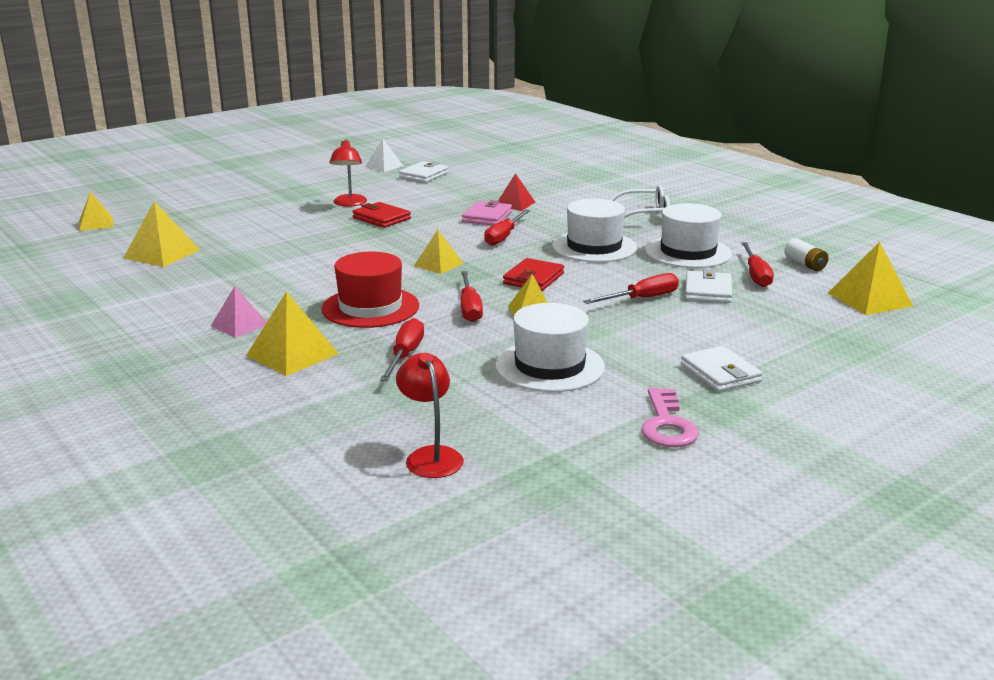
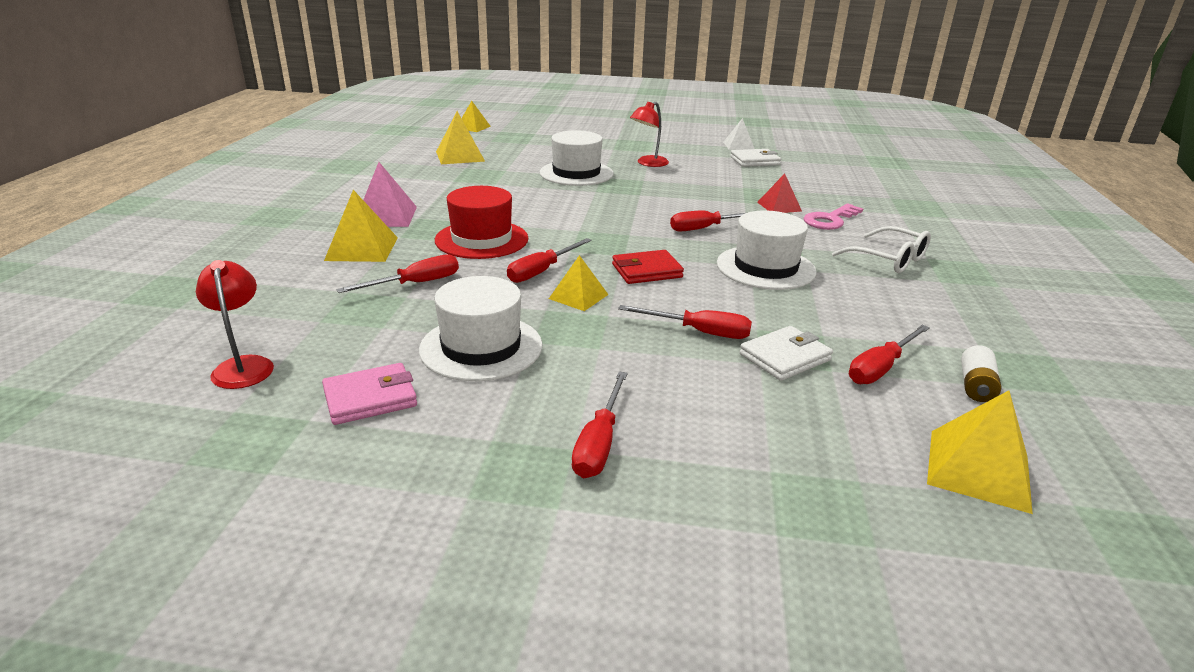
camera: 45 degrees right, 5 degrees up
(239, 325) = (386, 216): pink pyramid -> pink pyramid, size x1.52
(381, 218) = (645, 181): red wallet -> none
(430, 456) = (243, 365): red lamp -> red lamp turned 45 degrees counterclockwise
(438, 264) = (602, 229): yellow pyramid -> none
(487, 217) = (729, 208): pink wallet -> pink wallet (370, 398)
(667, 425) = (434, 458): pink key -> pink key (830, 220)
(688, 252) = (853, 311): white hat -> white hat (576, 173)
(720, 373) = (599, 443): white wallet -> red screwdriver

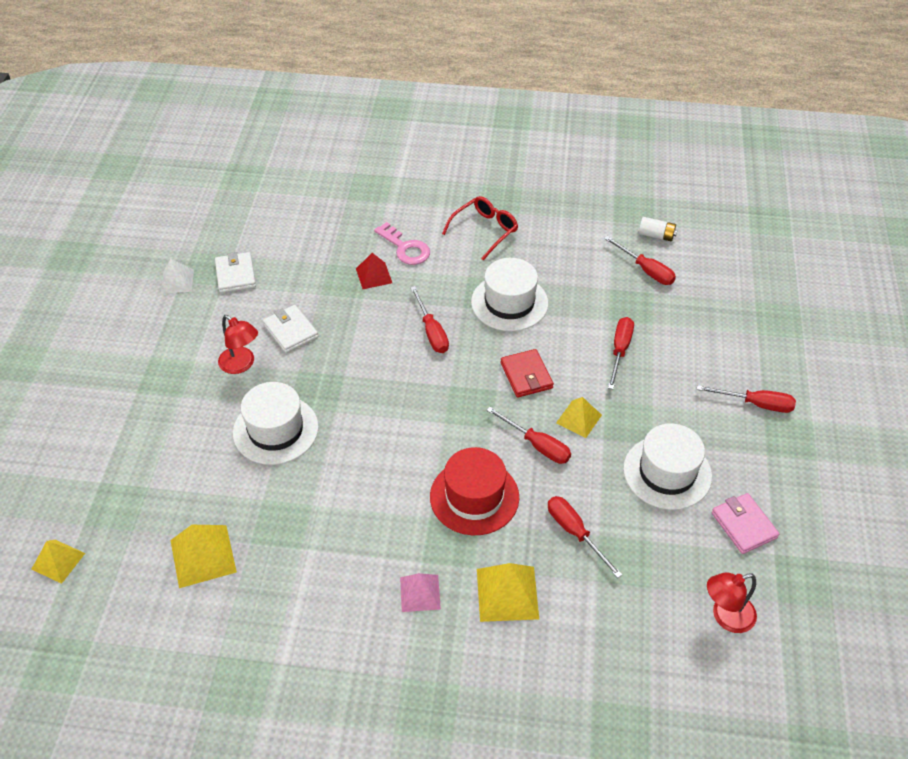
camera: 90 degrees left, 20 degrees up
(386, 216) = (420, 593): pink pyramid -> pink pyramid, size x0.66
(784, 357) = (643, 311): white wallet -> white wallet (290, 331)
(888, 259) = (484, 231): white glasses -> red glasses
(978, 469) = (733, 256): yellow pyramid -> none

